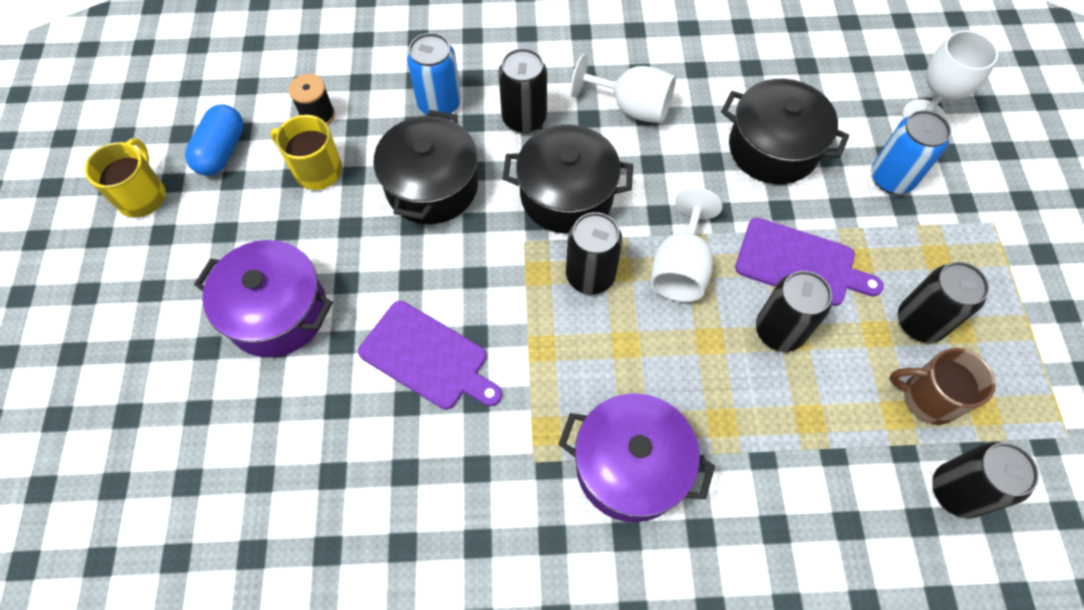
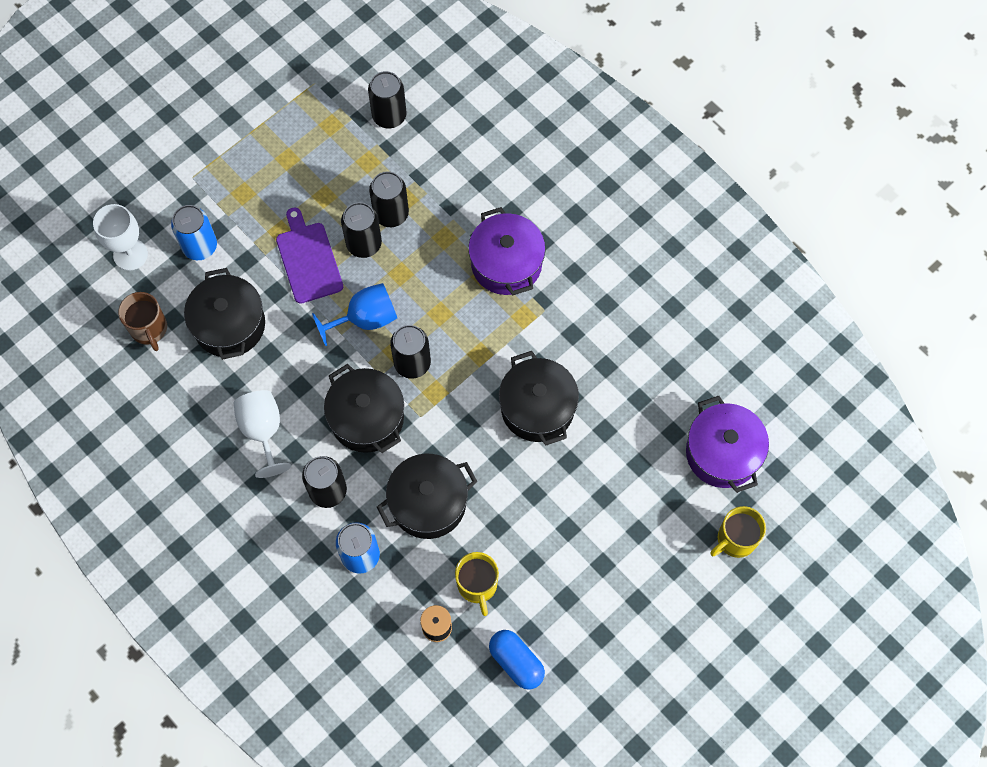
camera: 130 degrees left, 5 degrees up
(142, 196) = (589, 677): yellow mug -> yellow mug (735, 539)
(222, 151) = (516, 662): blue capsule -> blue capsule turned 75 degrees clockwise
(277, 312) = (585, 514): purple pot -> purple pot (722, 453)
(428, 357) = (537, 408): purple cutting board -> black pot
(680, 268) = (365, 319): white goblet -> blue goblet
(920, 322) = (298, 180): black can -> black can (391, 214)
(928, 398) = (345, 153): brown mug -> brown mug (149, 329)

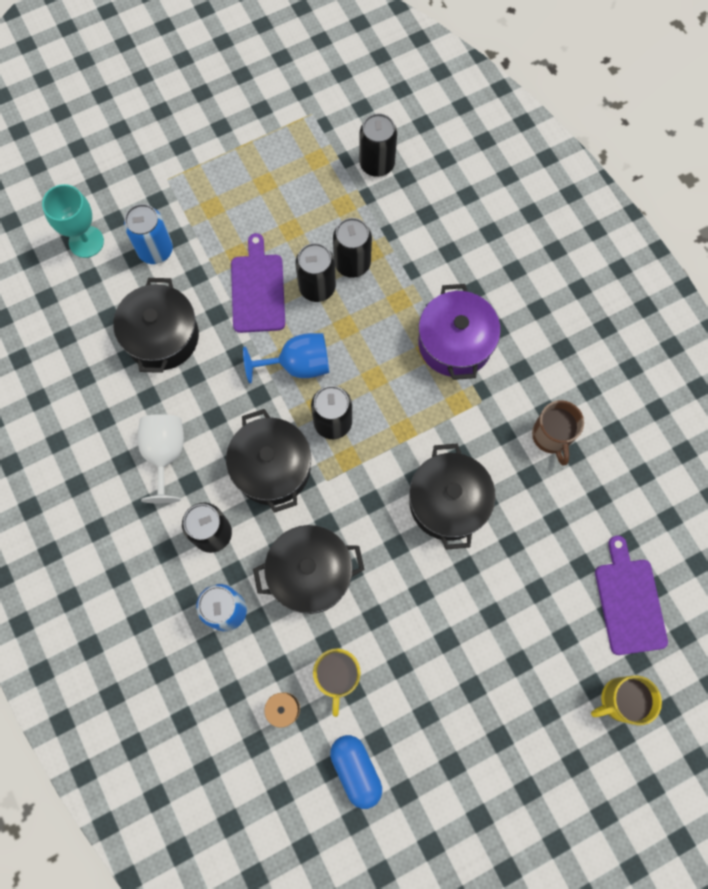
camera: 15 degrees right, 5 degrees up
(130, 254) = (86, 242): white goblet -> turquoise goblet
(149, 329) = (83, 321): brown mug -> brown mug (551, 436)
(722, 453) = (629, 601): purple pot -> purple cutting board

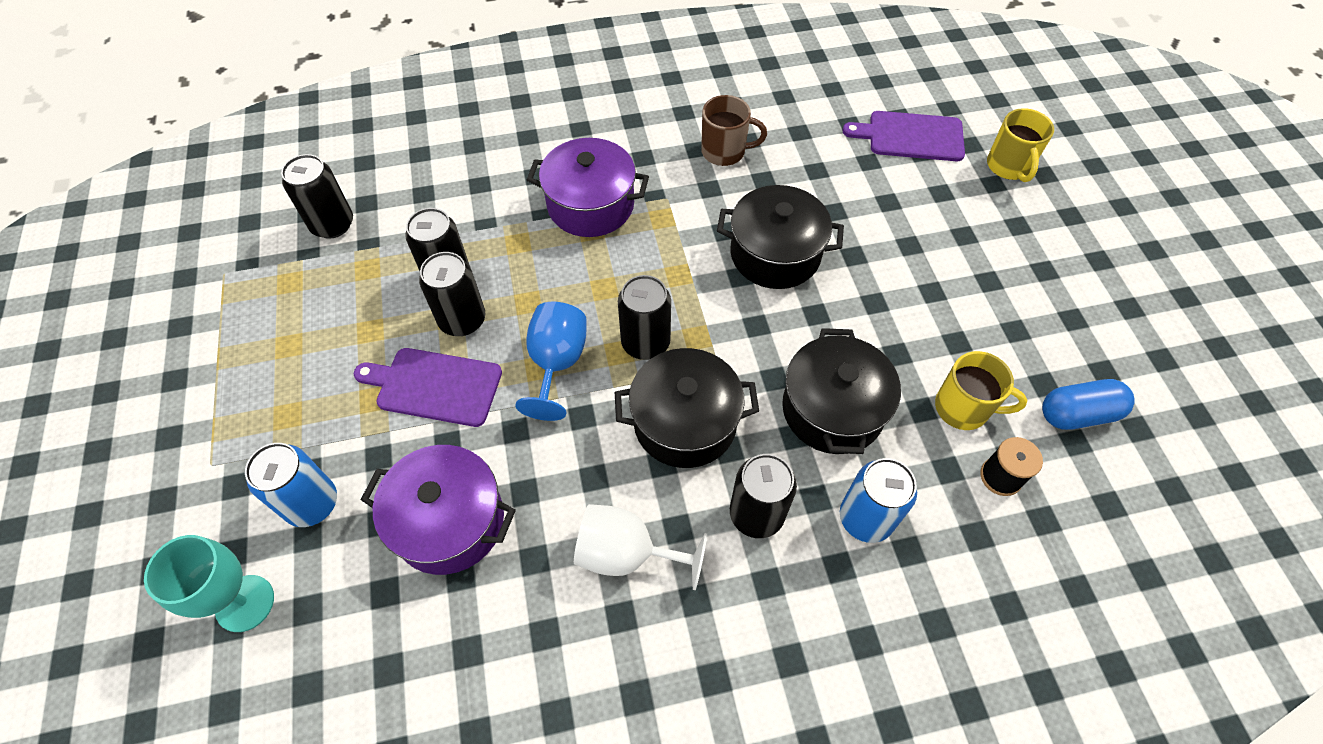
camera: 75 degrees left, 15 degrees down
(162, 337) = (449, 521): black pot -> purple pot

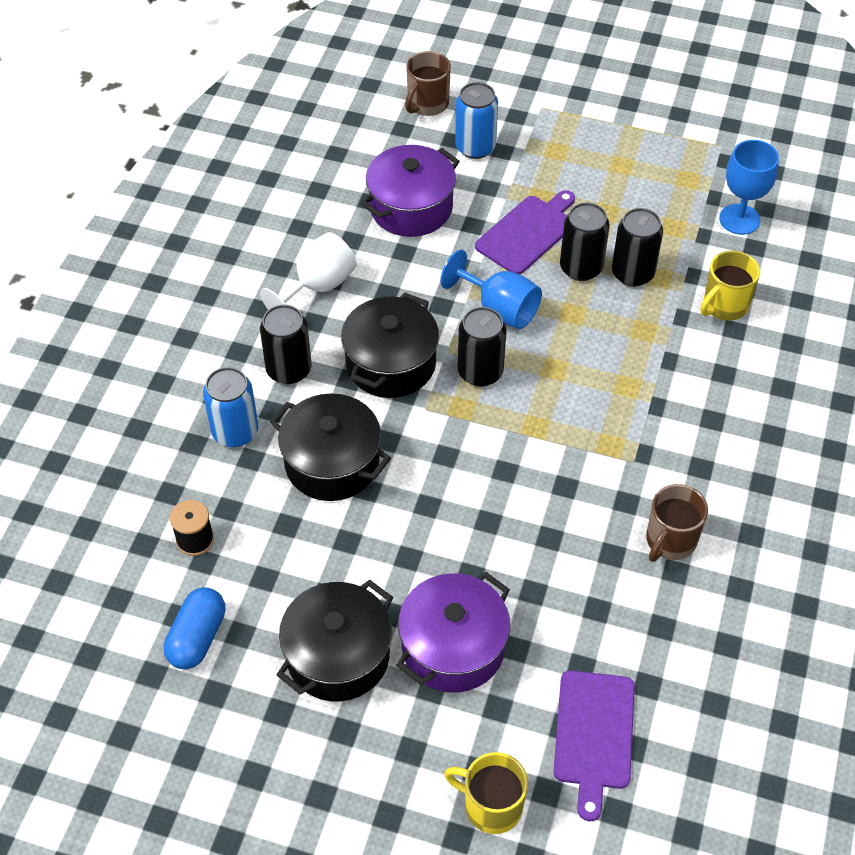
camera: 120 degrees right, 5 degrees down
(245, 603) = (427, 104): turquoise goblet -> brown mug
(332, 224) = (739, 219): black can -> blue goblet
(591, 205) = (659, 399): purple pot -> purple pot (453, 647)
(775, 254) = (512, 511): black pot -> black pot (338, 656)
(911, 136) = (594, 735): purple cutting board -> purple cutting board turned 150 degrees clockwise
(963, 408) = (266, 555): yellow mug -> yellow mug (724, 305)

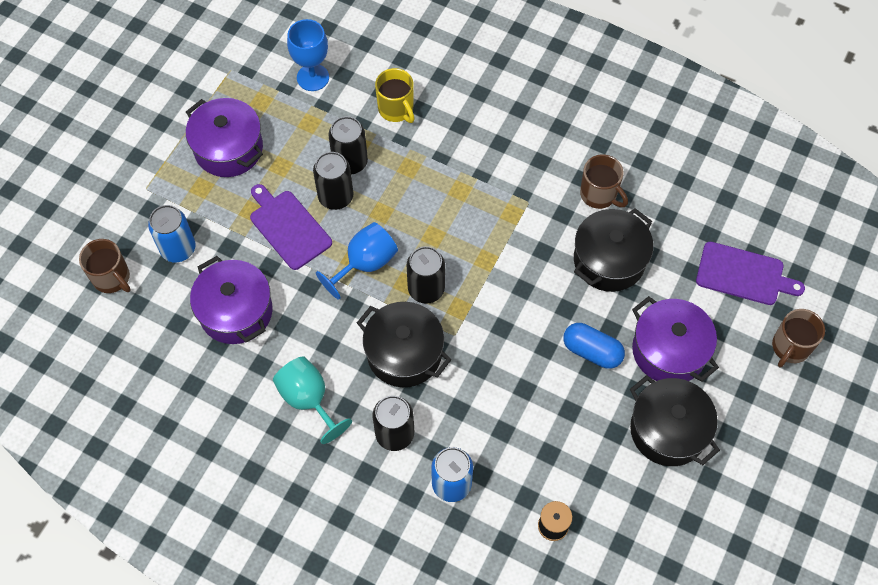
camera: 80 degrees left, 10 degrees up
(197, 637) = (642, 531): blue capsule -> blue capsule (592, 351)
(318, 287) = (308, 399): white goblet -> turquoise goblet
(332, 463) = (495, 412): black pot -> black pot (609, 260)
(491, 806) = (790, 347): yellow mug -> brown mug
(614, 164) = (228, 149): none -> purple pot

